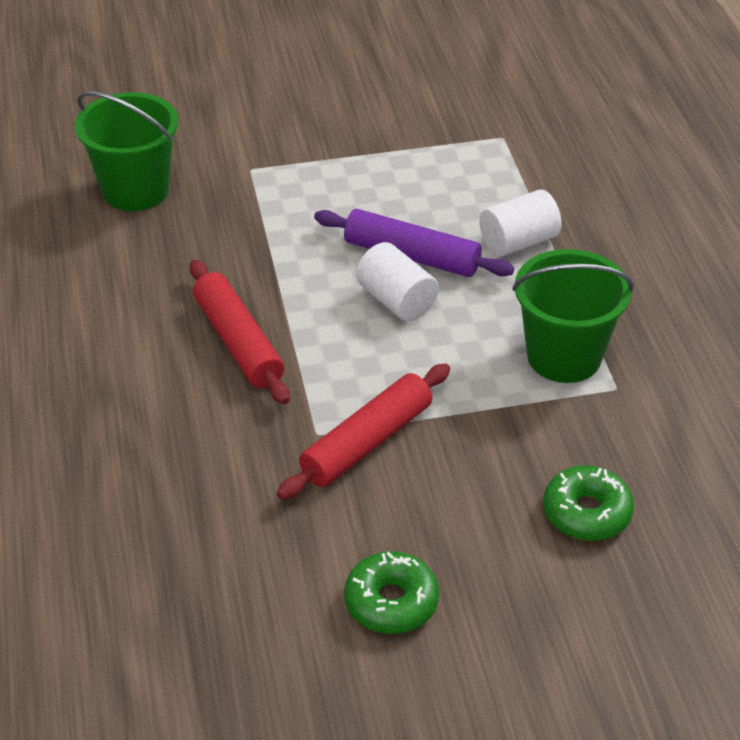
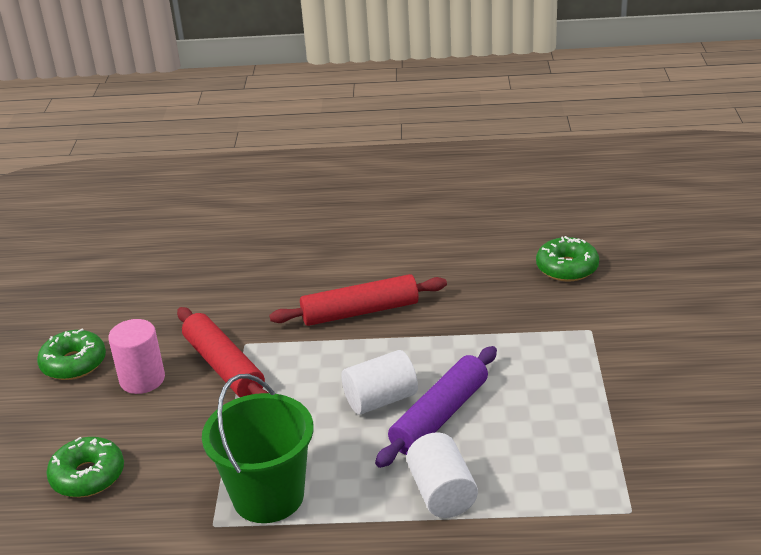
camera: 105 degrees right, 10 degrees down
(135, 190) = (567, 268): green bucket -> green donut
(408, 515) = (142, 379): none -> pink cylinder

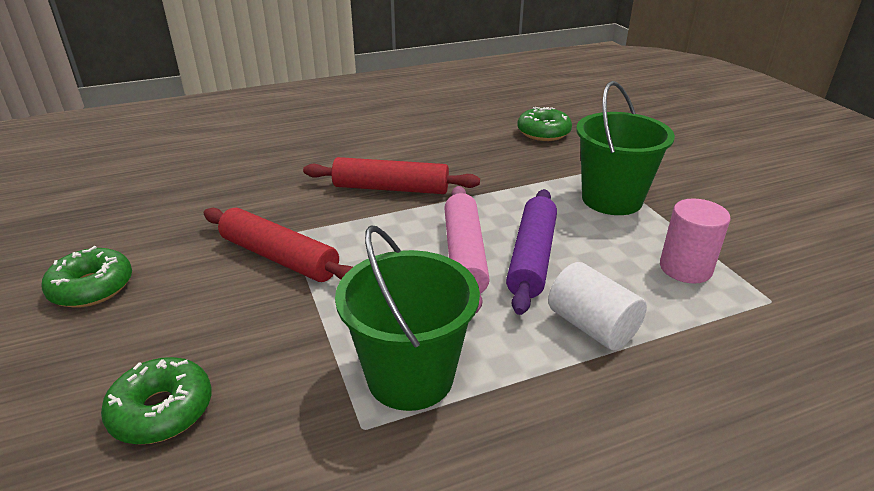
camera: 25 degrees left, 0 degrees up
(142, 379) = (188, 287): pink cylinder -> pink cylinder (685, 268)
(360, 312) = (391, 188): red rolling pin -> red rolling pin turned 45 degrees clockwise
(380, 400) = (464, 255): white cylinder -> pink rolling pin
(570, 369) = (611, 199): none -> green bucket

